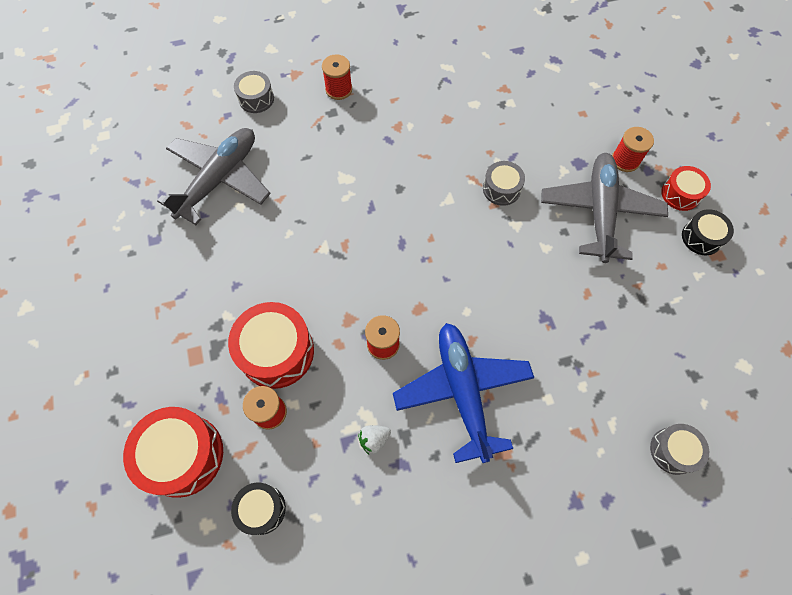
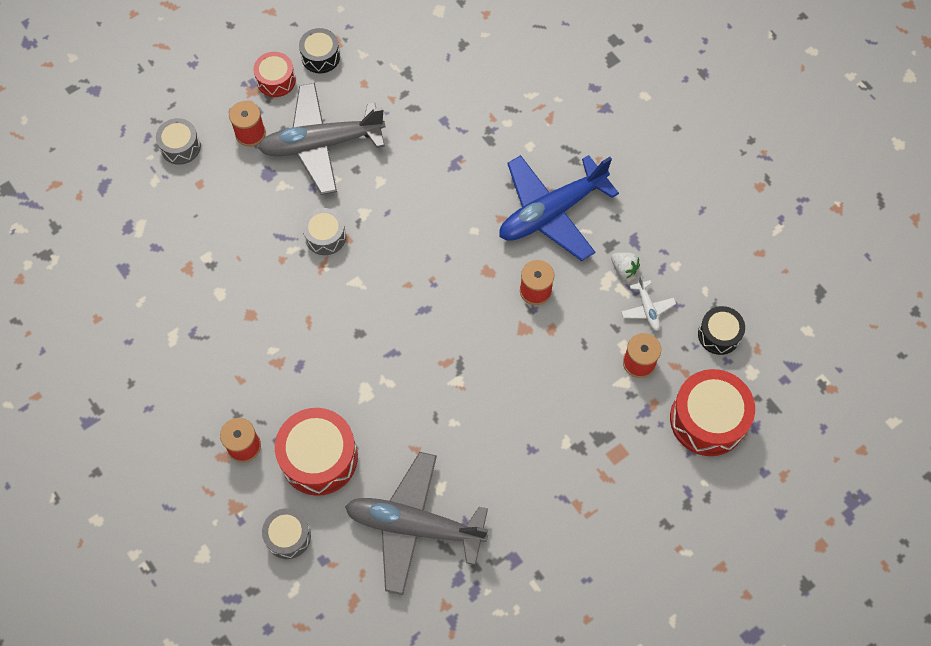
camera: 110 degrees left, 0 degrees up
(276, 352) = (582, 380): red drum -> red drum (319, 457)
(321, 445) = (647, 309): none -> white plane
(673, 451) = (534, 50): grey drum -> grey drum (180, 147)

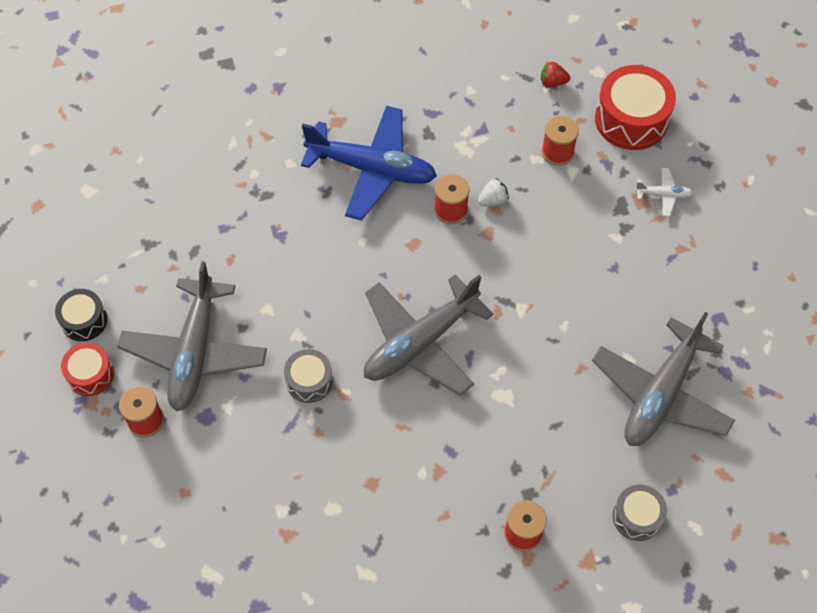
camera: 70 degrees left, 5 degrees down
(180, 147) = (126, 500): grey drum -> none
(319, 457) = (560, 461): red drum -> none
(392, 309) = (420, 342): none -> grey plane
(551, 212) = (372, 169): blue plane -> blue plane turned 60 degrees counterclockwise
(624, 268) = (457, 131): white strawberry -> white strawberry (493, 200)
(647, 309) = (506, 127): white plane -> white plane (663, 195)
(719, 335) = (552, 82): black drum -> red strawberry

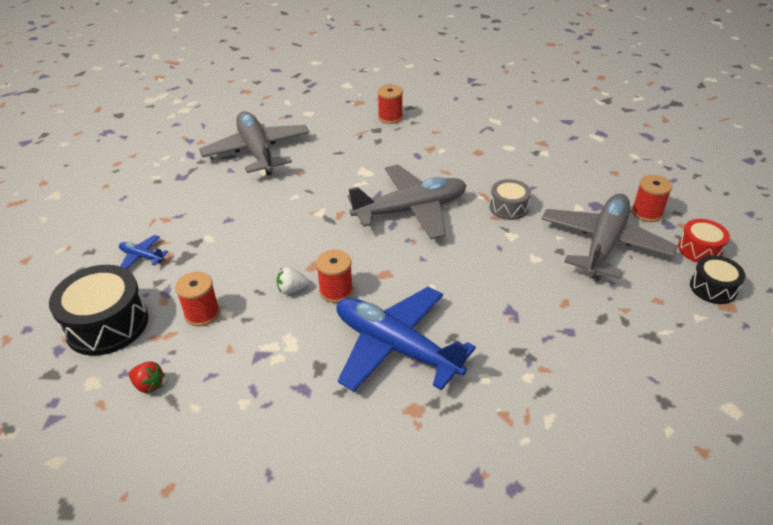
camera: 160 degrees left, 20 degrees down
(631, 119) = (107, 324): red drum -> black drum
(637, 517) = (317, 111): grey drum -> none
(661, 394) = (257, 151): grey plane -> grey plane turned 75 degrees counterclockwise
(663, 195) = (142, 256): white plane -> blue plane

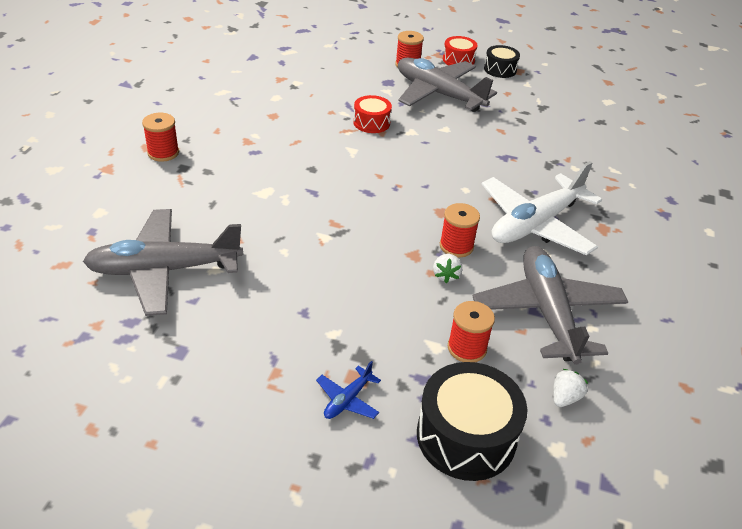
camera: 80 degrees left, 0 degrees up
(149, 385) = (564, 397): red strawberry -> white strawberry
(396, 347) = (536, 224): blue plane -> white plane
(411, 210) = (350, 176): grey plane -> grey plane (547, 312)
(508, 207) = (371, 123): grey drum -> red drum

